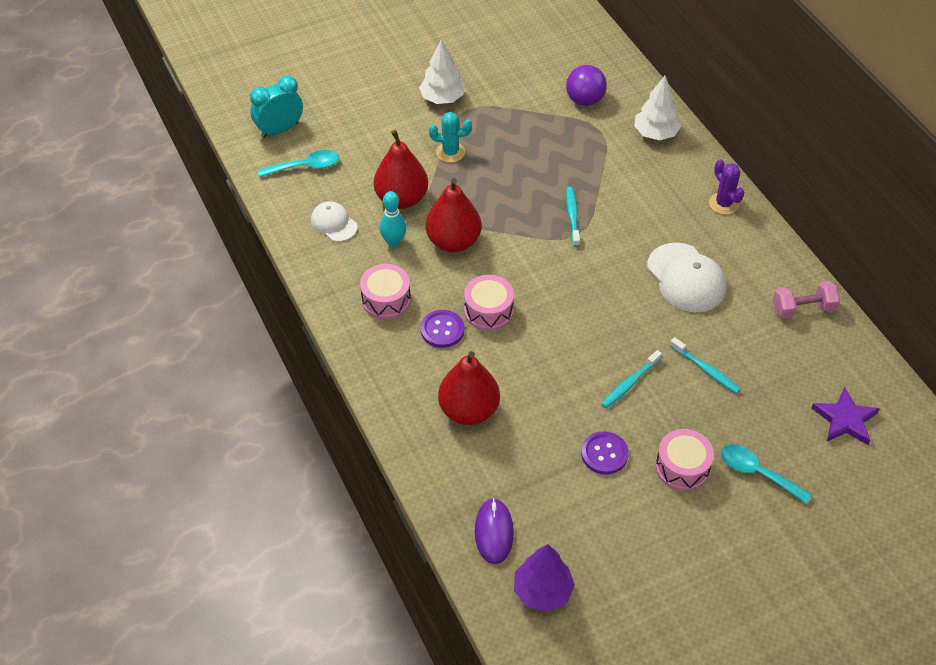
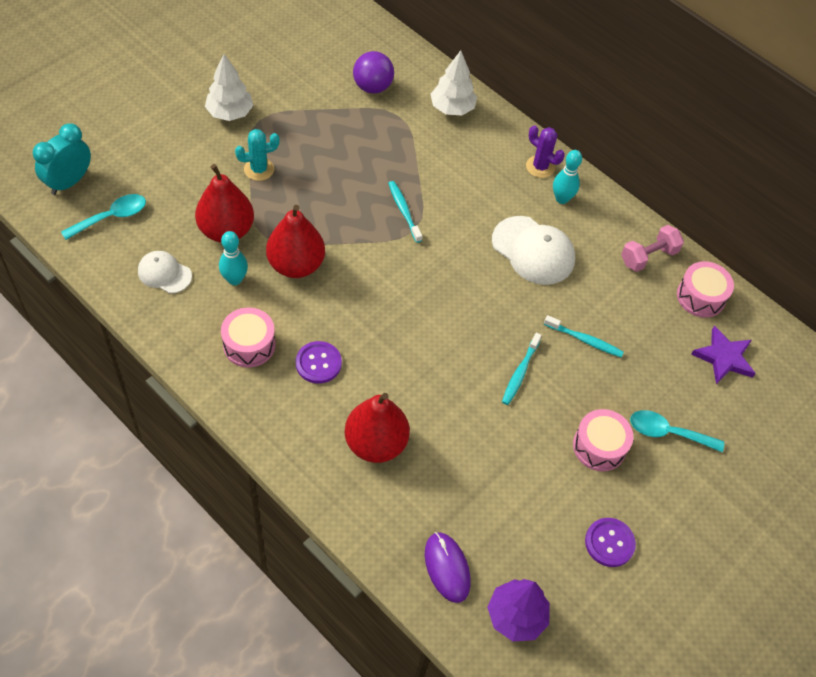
camera: 25 degrees left, 5 degrees up
(488, 311) = (357, 331): pink drum -> pink drum (700, 297)
(604, 454) = (523, 453): purple button -> purple button (609, 543)
(734, 237) = (561, 199): none -> turquoise bowling pin

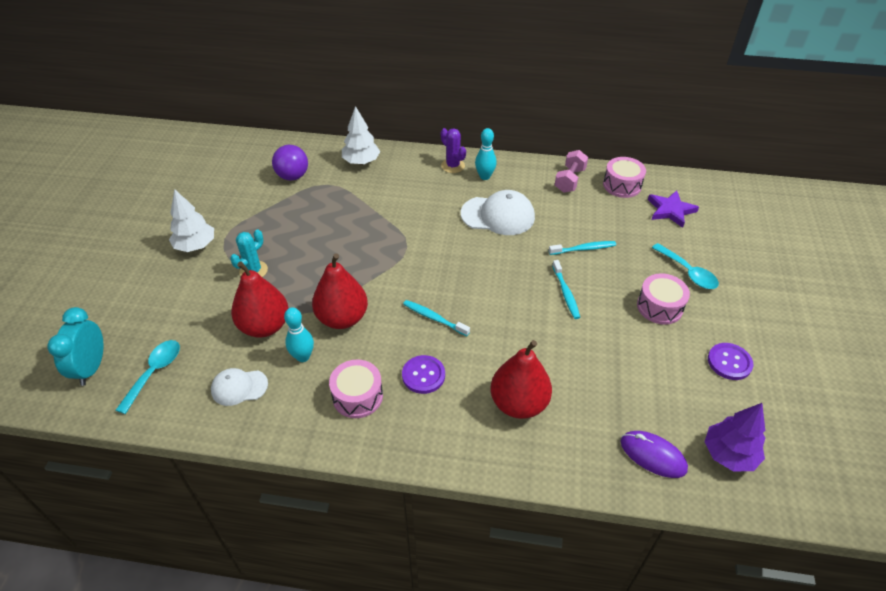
camera: 30 degrees left, 10 degrees down
(404, 211) = (388, 239): turquoise toothbrush -> turquoise toothbrush (434, 318)
(540, 167) = (453, 166): purple cactus -> purple cactus turned 45 degrees clockwise
(667, 433) = (688, 272): turquoise spoon -> turquoise spoon turned 105 degrees counterclockwise

